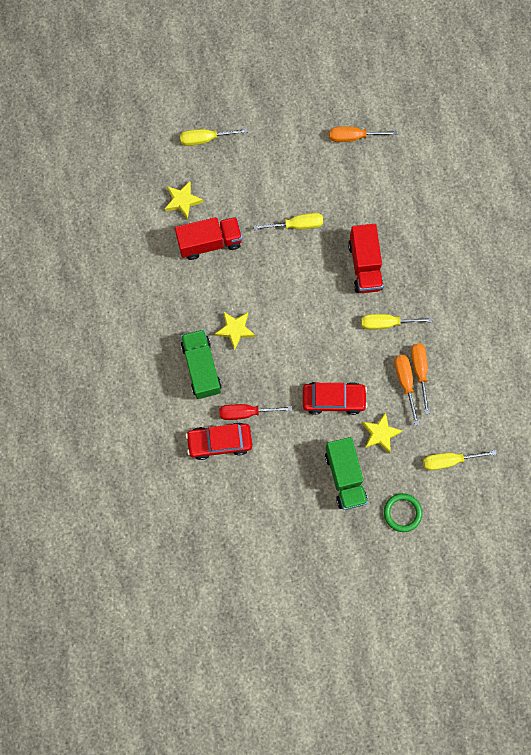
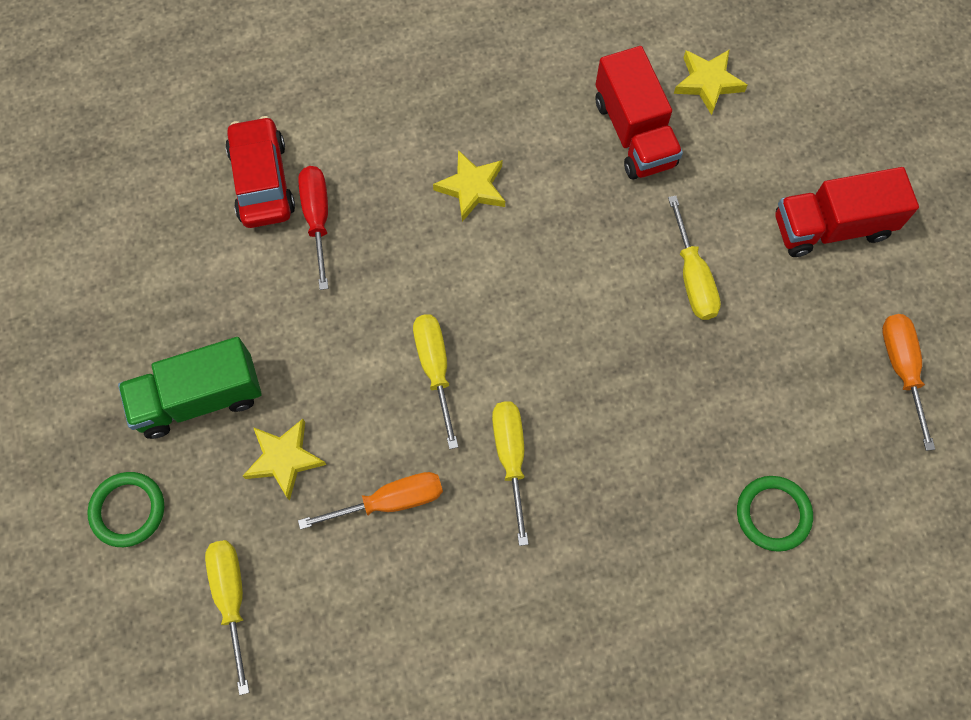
camera: 85 degrees right, 5 degrees down
(201, 368) = (396, 141): green truck -> none
(205, 139) = (836, 108): yellow screwdriver -> yellow screwdriver (435, 369)
(333, 399) = (349, 367): red car -> none
(364, 266) = (627, 408): red truck -> red truck (831, 227)
(419, 372) = (415, 529): orange screwdriver -> none
(421, 207) = (773, 514): none -> green ring

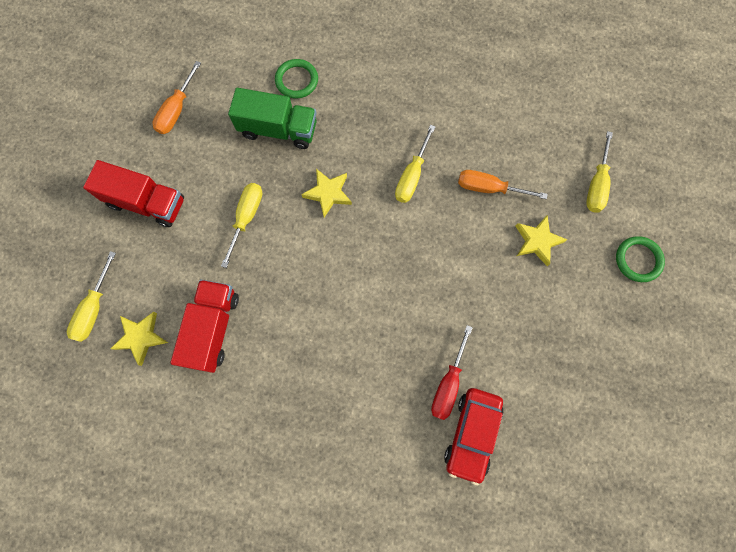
camera: 150 degrees left, 5 degrees up
(199, 398) = (572, 303): green truck -> green truck (278, 129)
(435, 369) = (426, 245): yellow screwdriver -> yellow screwdriver (94, 308)
(472, 188) = (338, 349): yellow star -> yellow star (328, 193)

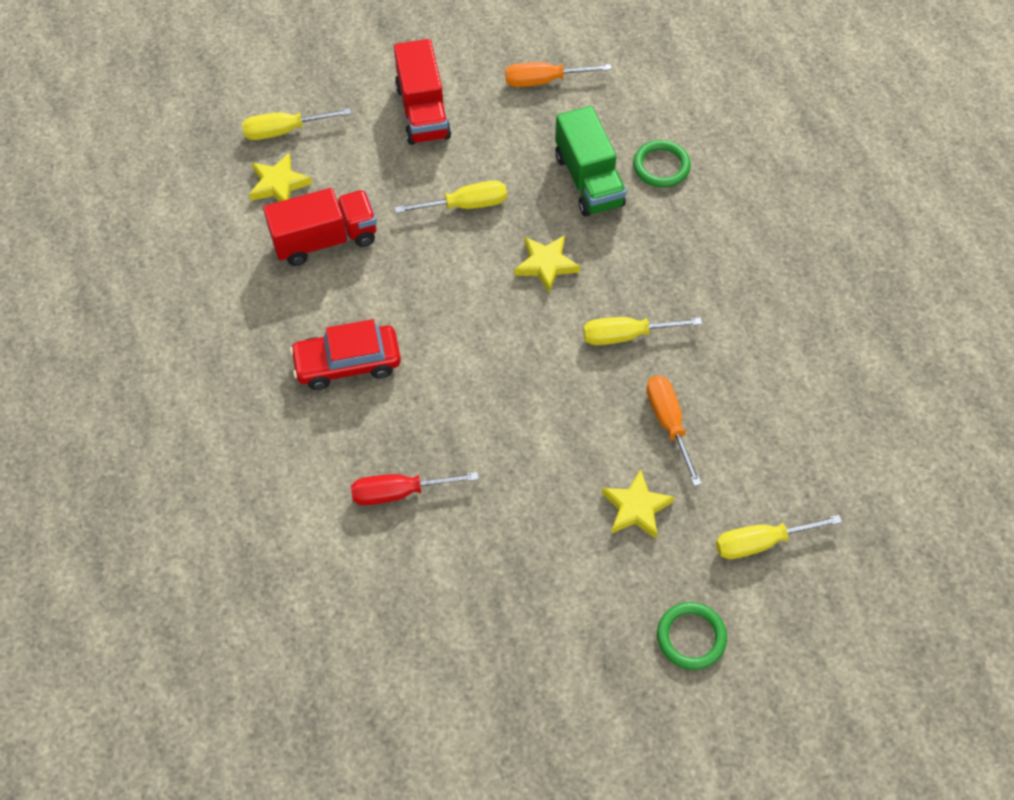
camera: 60 degrees right, 15 degrees down
(472, 434) = (355, 544): red car -> red car (347, 363)

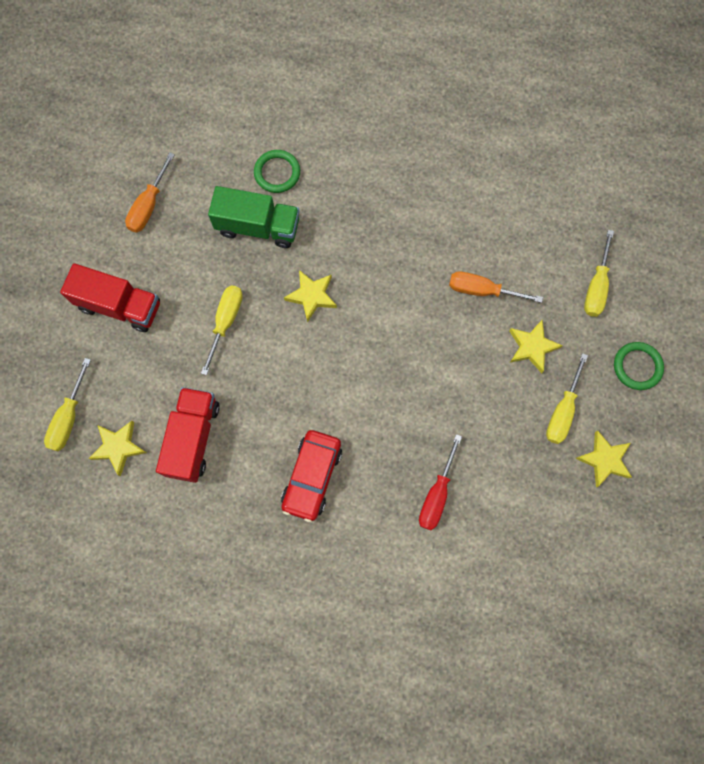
camera: 60 degrees left, 15 degrees up
(549, 653) = (604, 460): none -> yellow star
(626, 335) = (400, 277): yellow screwdriver -> yellow screwdriver (562, 410)

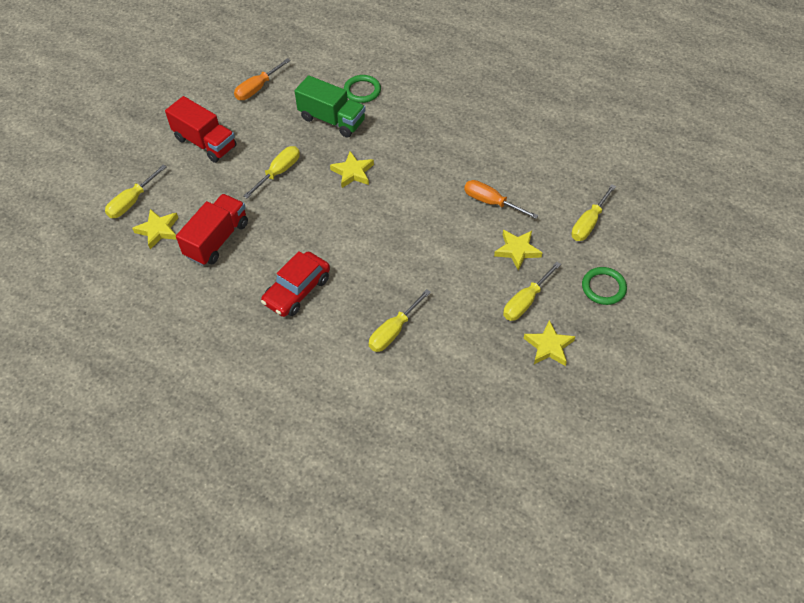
camera: 20 degrees right, 20 degrees down
(437, 494) = (394, 331): red screwdriver -> yellow screwdriver

